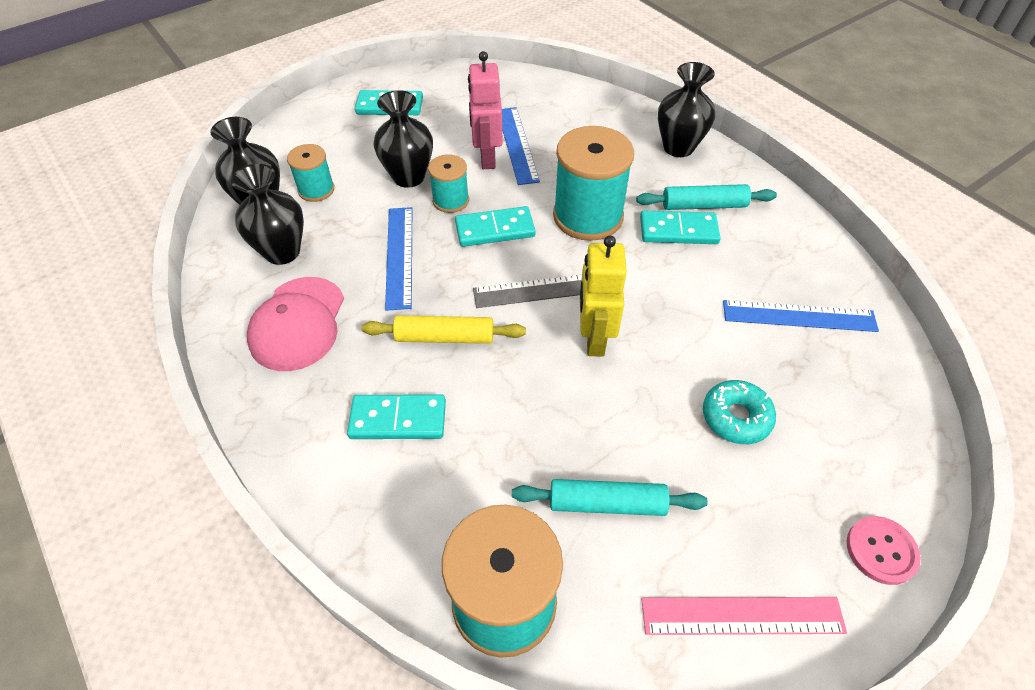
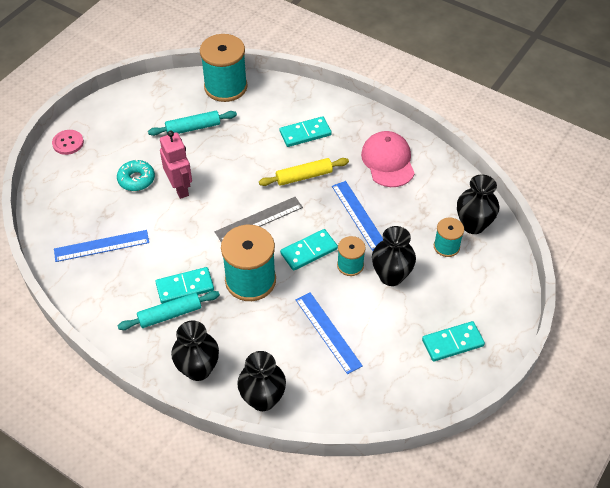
camera: 160 degrees right, 0 degrees up
(282, 252) = (431, 197): black vase -> black vase (263, 399)
(487, 157) = (344, 311): pink robot -> pink robot (180, 188)
(594, 338) = (221, 199): yellow robot -> none
(742, 615) = (129, 107): pink ruler -> none

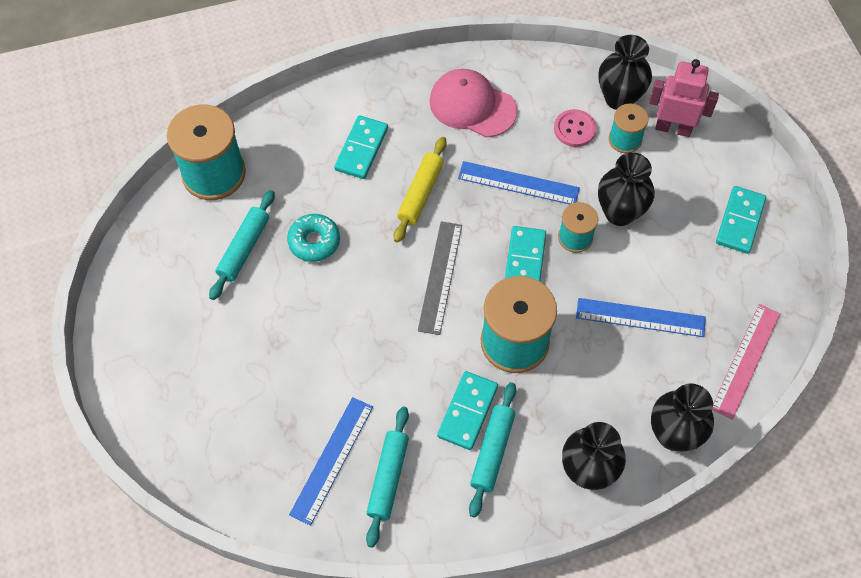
camera: 50 degrees left, 10 degrees up
(68, 143) = (133, 395): pink button -> pink button (574, 129)
(111, 277) = (388, 478): none -> turquoise rolling pin
(136, 179) = (265, 358): turquoise donut -> turquoise donut (314, 241)
(180, 188) = (322, 322): pink robot -> pink robot (673, 128)
(353, 408) = (746, 360): none -> pink ruler

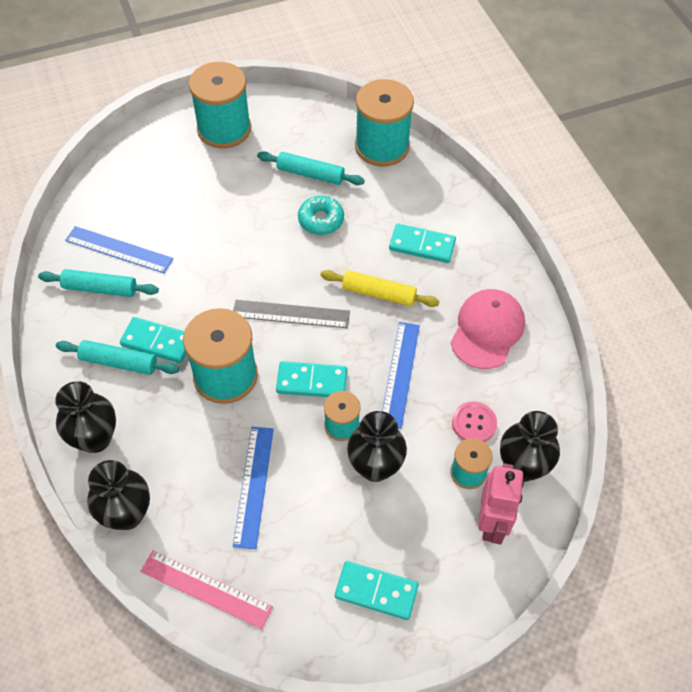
camera: 85 degrees right, 5 degrees down
(153, 341) = (224, 129): none -> turquoise spool

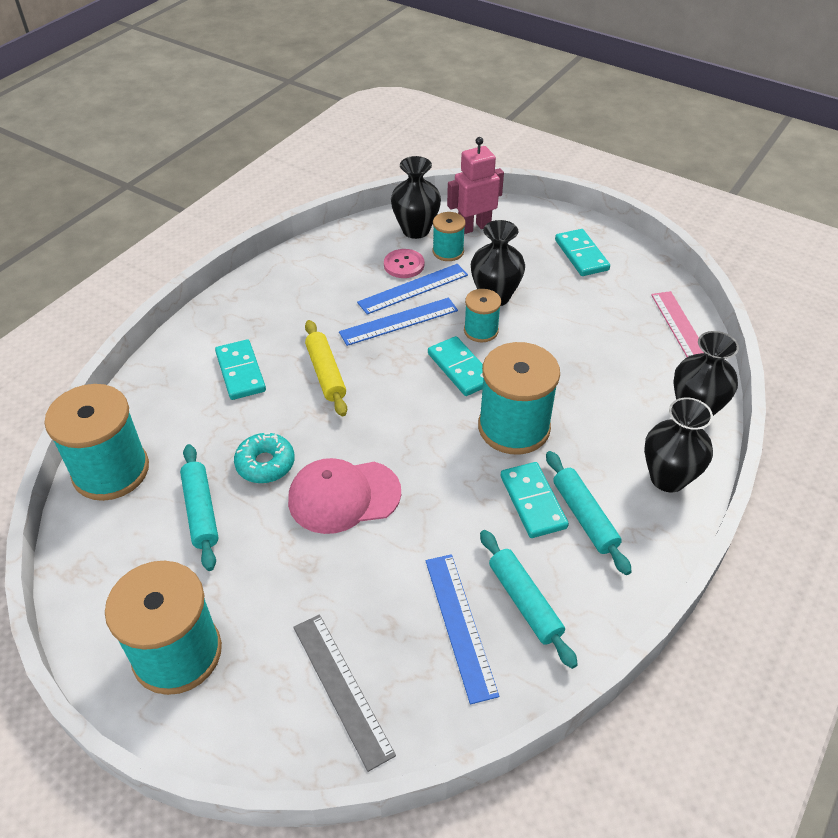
camera: 125 degrees left, 10 degrees down
(253, 486) = (585, 352): blue ruler -> blue ruler (413, 289)
(291, 314) = (405, 421): grey ruler -> grey ruler (342, 688)
(487, 330) = (307, 292): pink cap -> pink cap (343, 496)

